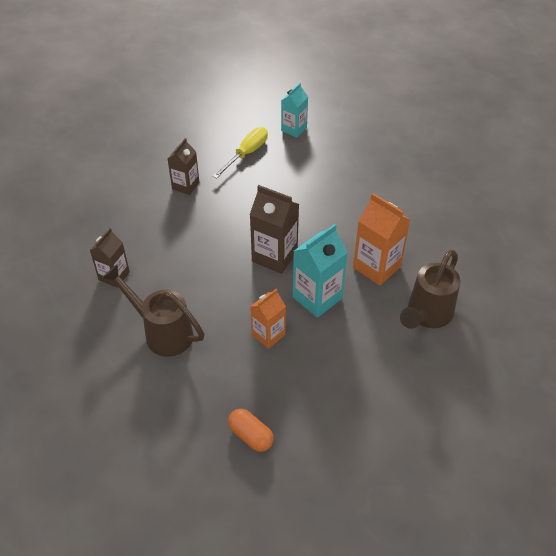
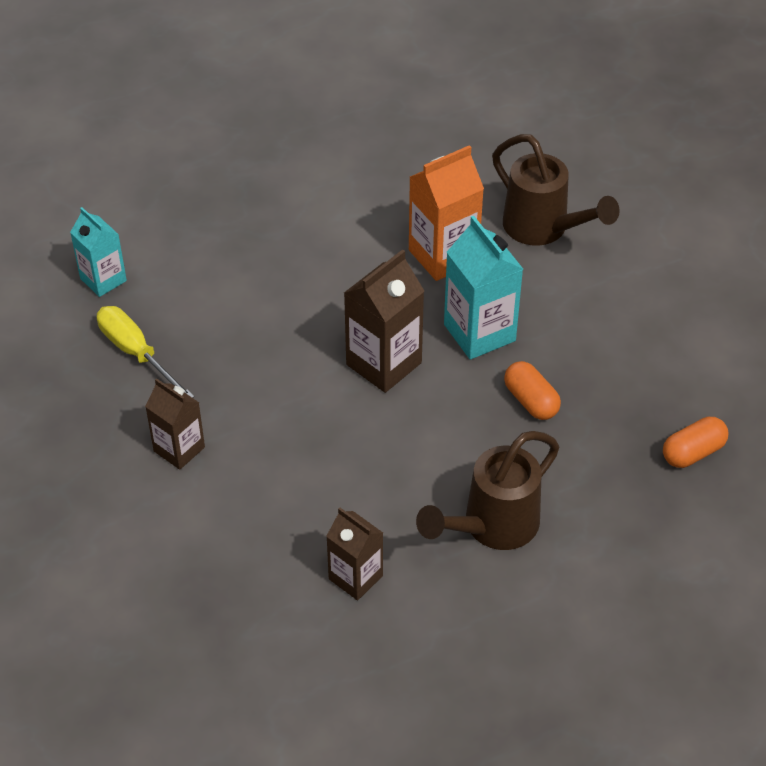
camera: 75 degrees left, 0 degrees up
(268, 335) = (531, 401): orange carton -> orange capsule

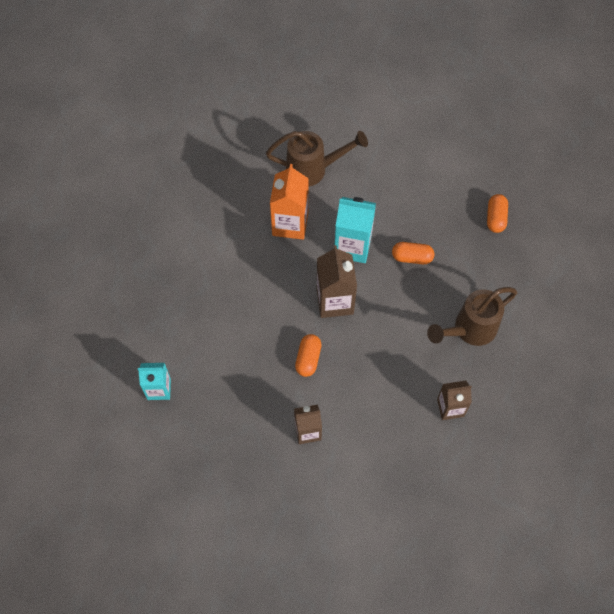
camera: 50 degrees left, 15 degrees up
(136, 353) = (226, 408): yellow screwdriver -> none
(277, 388) = (308, 359): none -> orange capsule
(491, 527) = (469, 330): brown watering can -> brown watering can turned 60 degrees clockwise

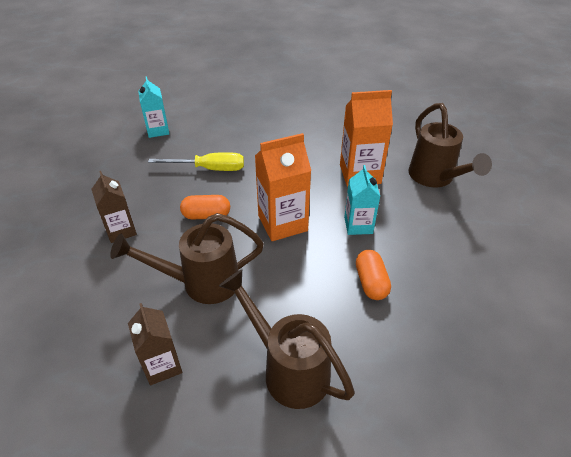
camera: 75 degrees right, 20 degrees down
(243, 347) = (209, 169): none -> yellow screwdriver
(335, 301) = (282, 223): brown carton -> orange carton
(352, 246) = (358, 225): turquoise carton -> turquoise carton, size x0.65
(383, 374) = (200, 283): none -> brown watering can
(495, 218) = (488, 372): orange capsule -> none

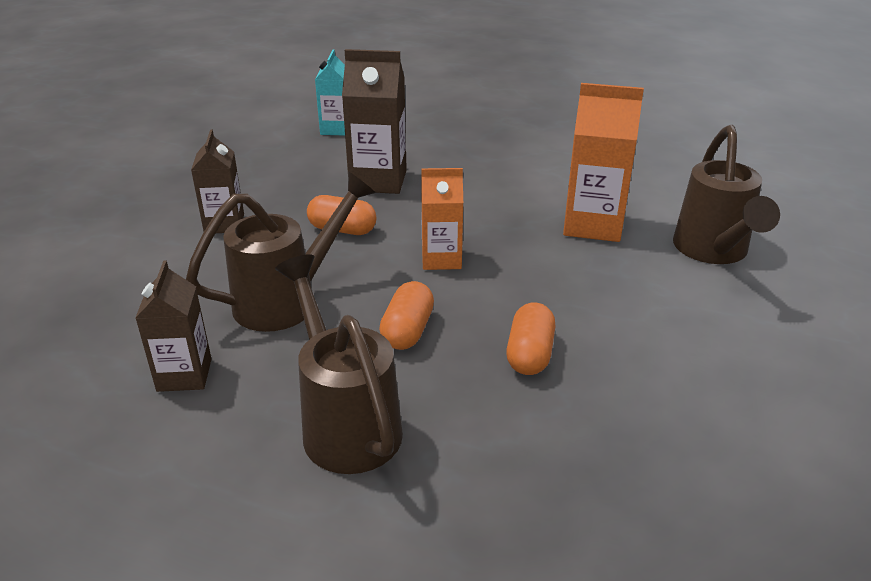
camera: 20 degrees right, 10 degrees down
(200, 283) = (288, 300): brown watering can -> brown watering can turned 135 degrees clockwise
(209, 169) = (378, 181): yellow screwdriver -> brown carton
(282, 223) = (441, 259): orange carton -> orange carton, size x0.65
(290, 286) = (407, 331): none -> orange capsule
(358, 225) = (552, 284): turquoise carton -> none

